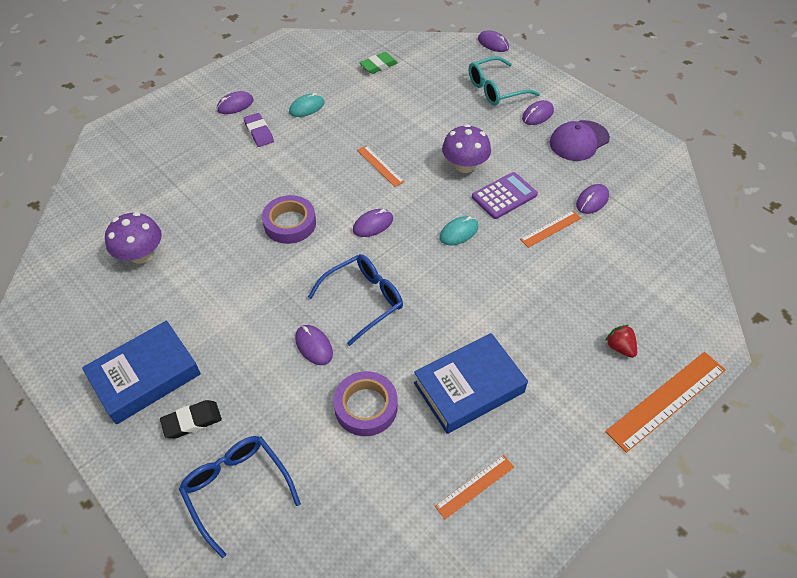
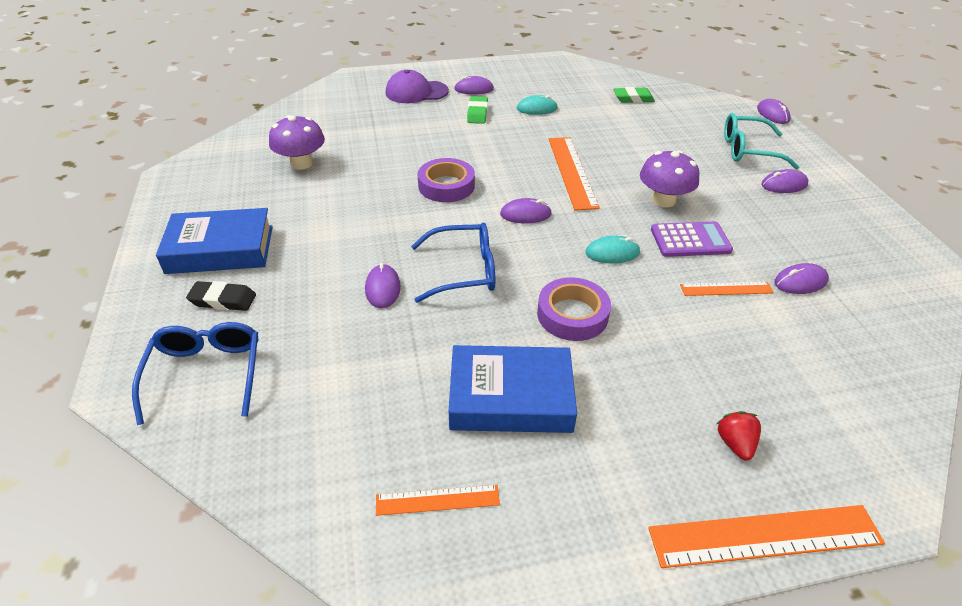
camera: 30 degrees right, 10 degrees down
(259, 132) = (477, 113): purple eraser -> green eraser
(366, 407) = (386, 363): purple tape -> purple tape (572, 315)
(380, 166) = (571, 172): orange ruler -> orange ruler, size x1.79
(579, 141) = (821, 222): purple cap -> purple cap (416, 92)

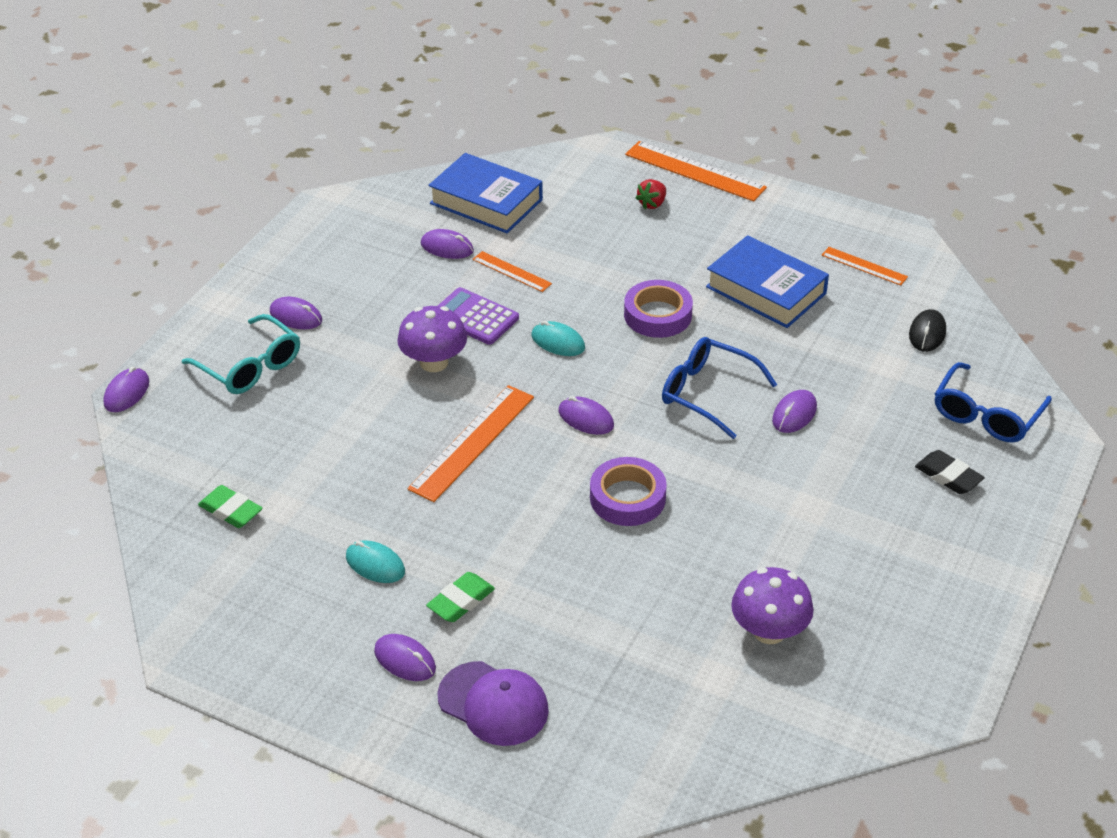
camera: 140 degrees left, 0 degrees up
(220, 249) = (929, 539): blue book -> blue book (486, 202)
(309, 440) = (927, 333): none -> black mouse

